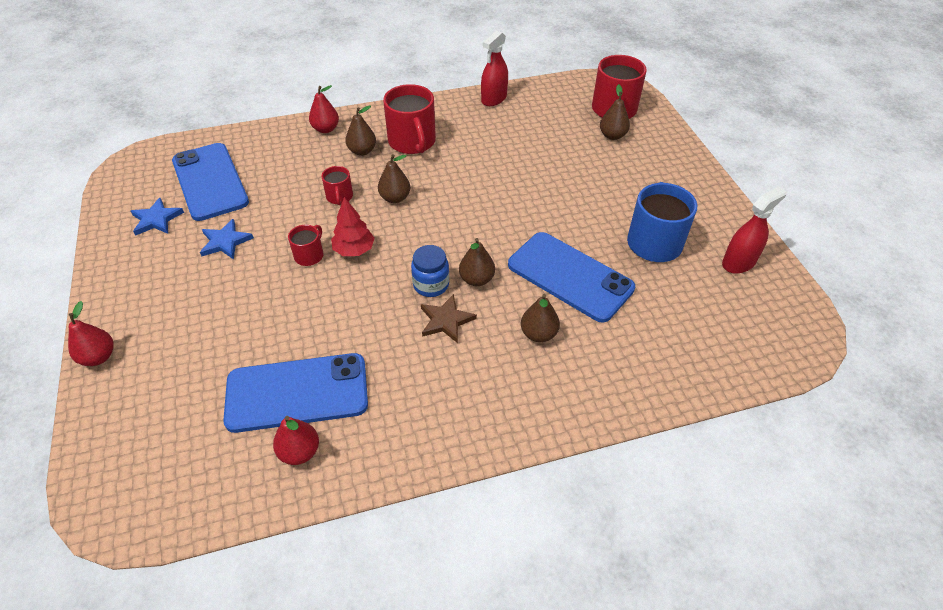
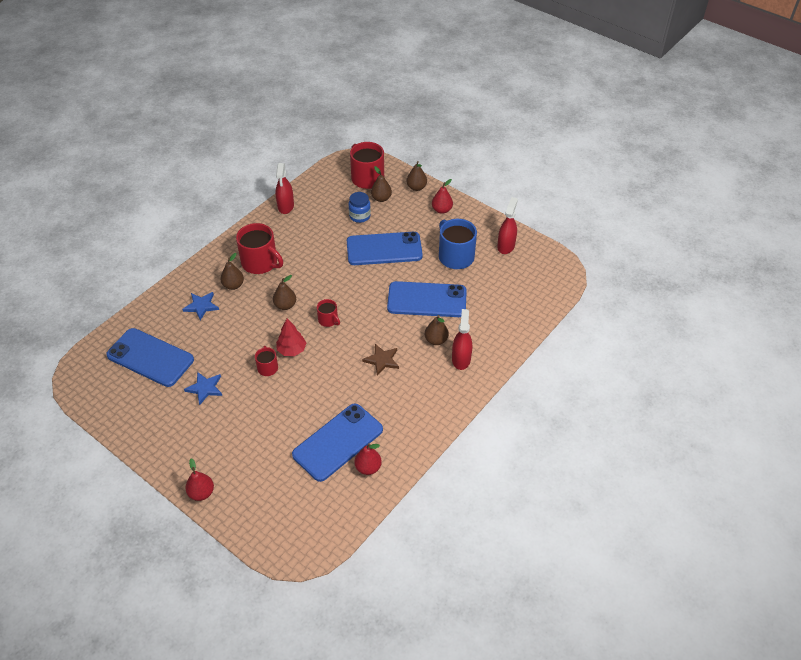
camera: 35 degrees left, 0 degrees up
(156, 219) = (141, 400): blue star -> blue star (201, 306)
(326, 129) = (192, 282): red pear -> red pear (442, 210)
(339, 197) = (249, 323): red mug -> red mug (328, 320)
(431, 285) = (356, 345): blue jar -> blue jar (360, 216)
(476, 279) = (378, 329): brown pear -> brown pear (416, 187)
(552, 378) = (461, 359): none -> red spray bottle
(567, 191) = (384, 249): none -> blue phone

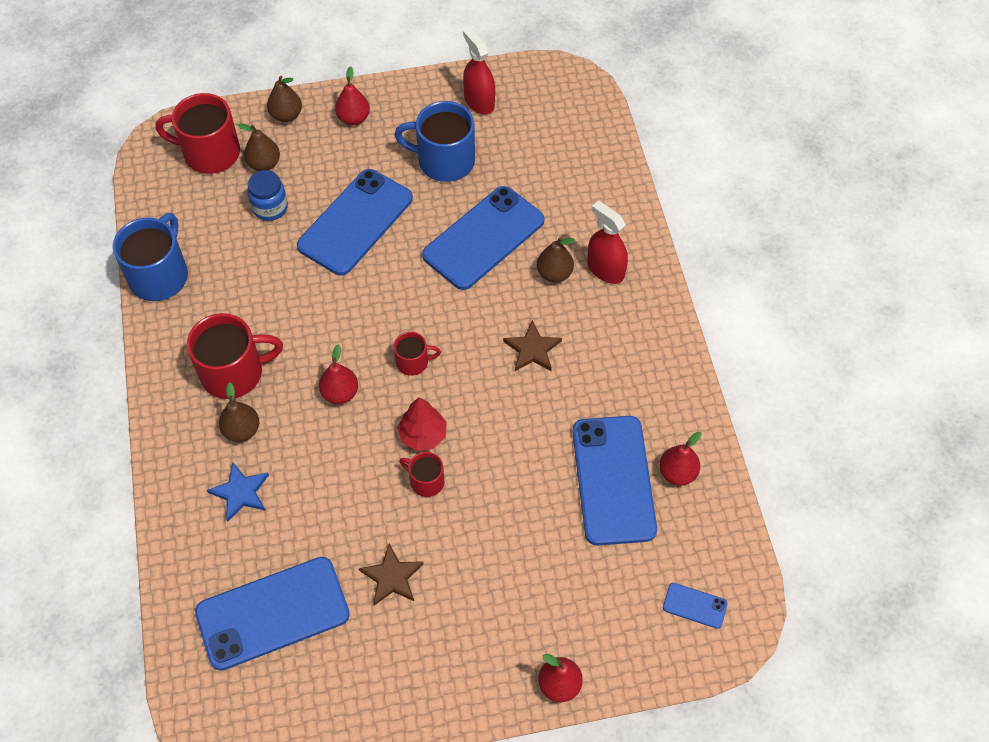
camera: 50 degrees left, 10 degrees up
(205, 388) = (392, 577): blue star -> brown star
(285, 305) = (340, 393): brown pear -> red pear
(286, 206) = (160, 275): red spray bottle -> blue mug
(295, 525) = (695, 605): none -> blue phone

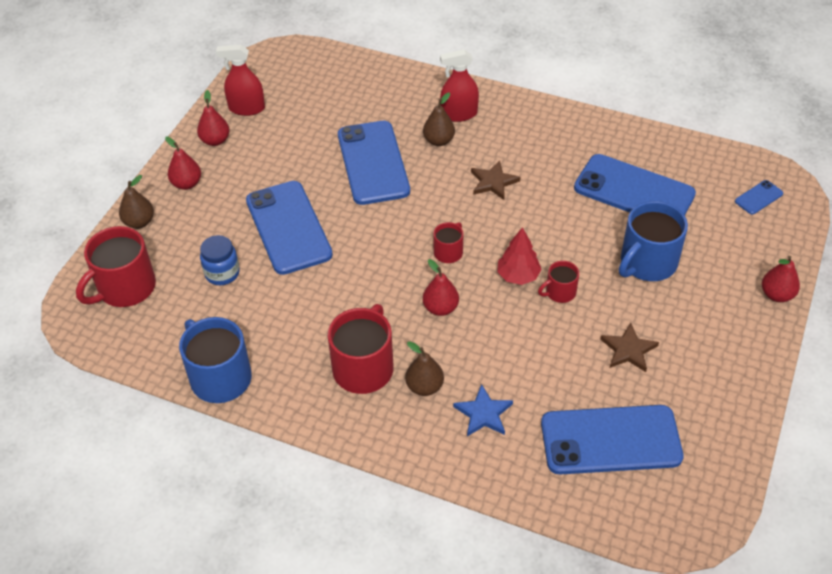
camera: 55 degrees left, 10 degrees down
(264, 164) = (174, 258): brown pear -> none
(273, 613) = (610, 440): blue phone -> blue phone turned 75 degrees clockwise
(444, 160) = (281, 152): blue mug -> blue mug (647, 263)
(677, 473) = (652, 157): red pear -> red pear (215, 140)

